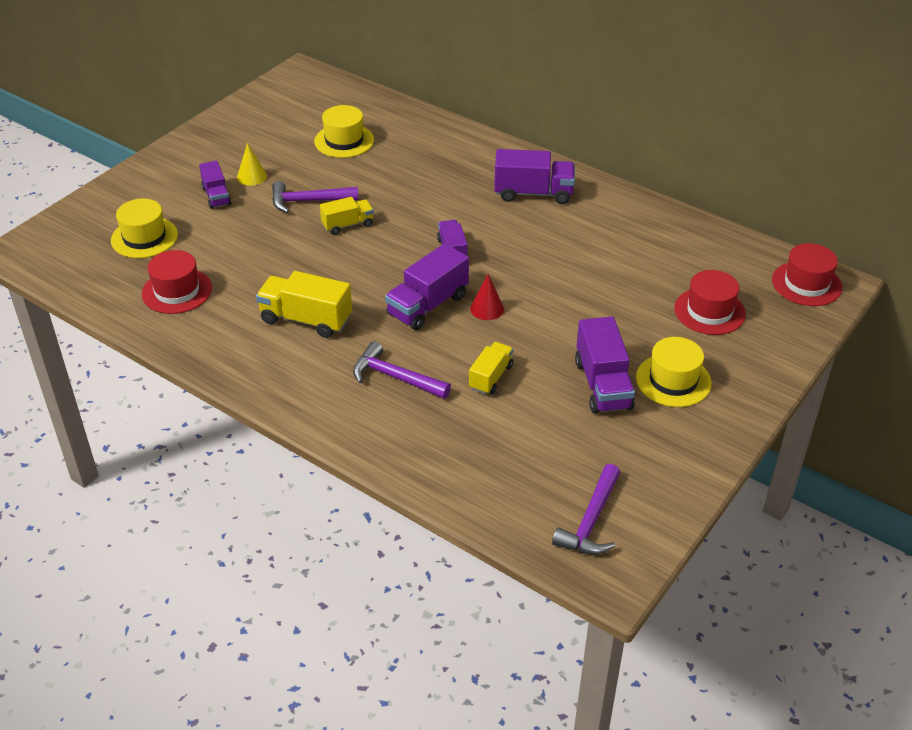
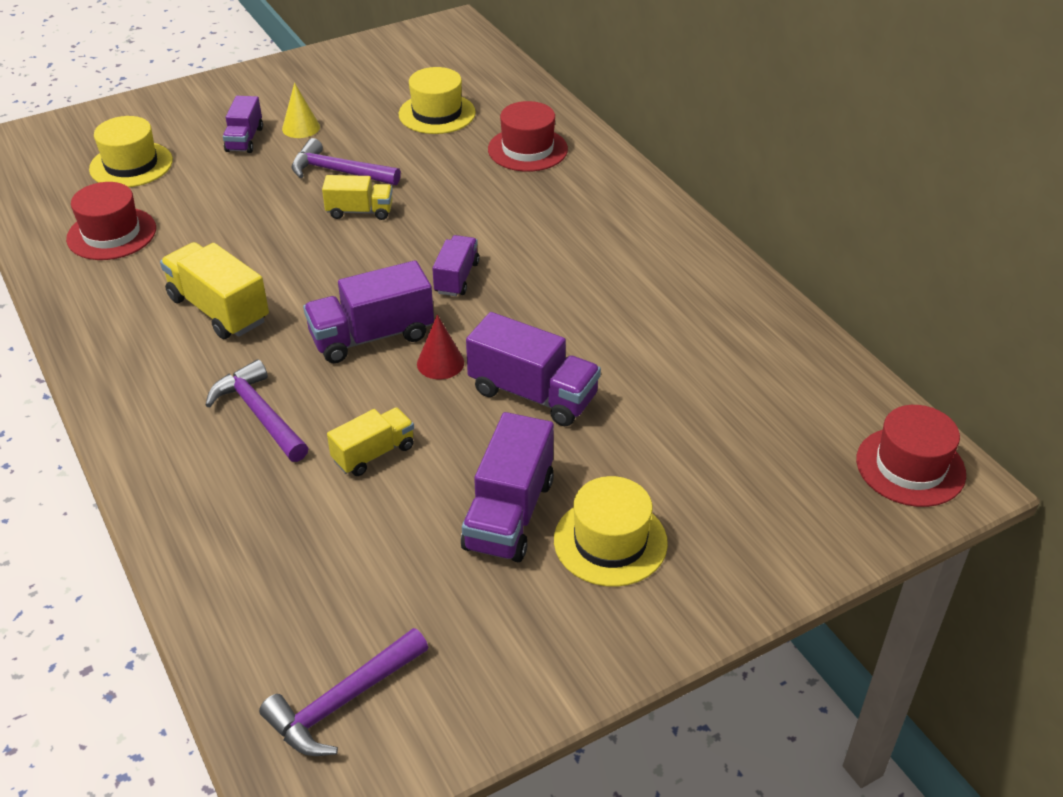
camera: 25 degrees right, 0 degrees up
(533, 193) = (615, 234): purple truck -> purple truck (533, 394)
(709, 311) = (735, 461): red hat -> red hat (527, 149)

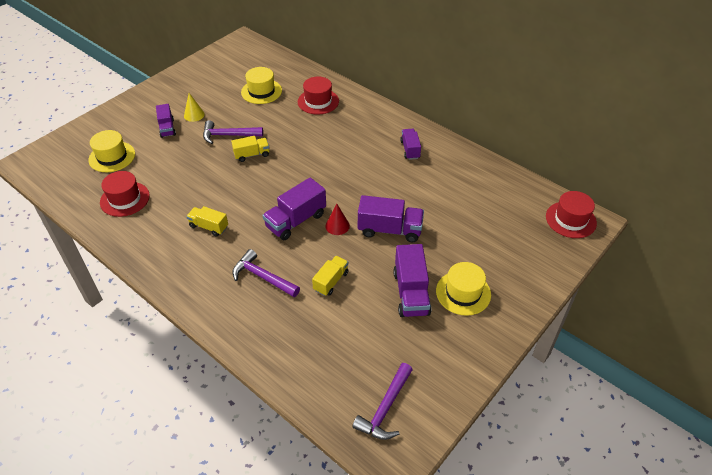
camera: 20 degrees left, 5 degrees up
(219, 310) = (209, 227): yellow truck -> yellow truck, size x0.62
(456, 278) = (320, 179): purple truck -> purple truck (410, 150)

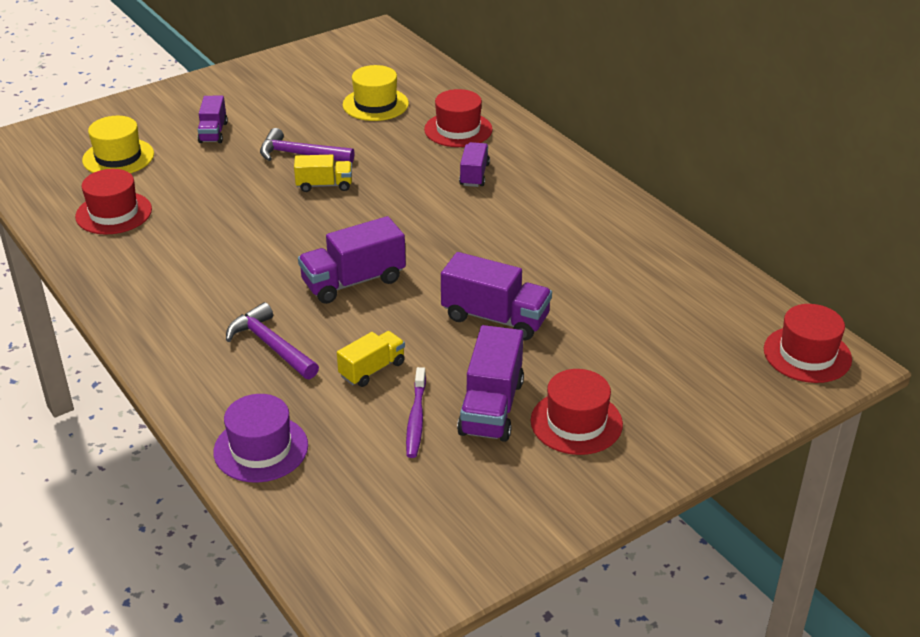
camera: 15 degrees right, 10 degrees down
(194, 115) = (260, 121): yellow cone -> none
(209, 227) = (219, 268): yellow truck -> none
(284, 353) = (261, 448): none -> purple hat
(337, 226) = (414, 299): red cone -> none
(370, 310) = (416, 419): none -> purple toothbrush
(385, 408) = (382, 550): purple hammer -> none
(410, 150) = (577, 215): purple truck -> purple truck (474, 175)
(463, 293) = (576, 422): yellow hat -> red hat

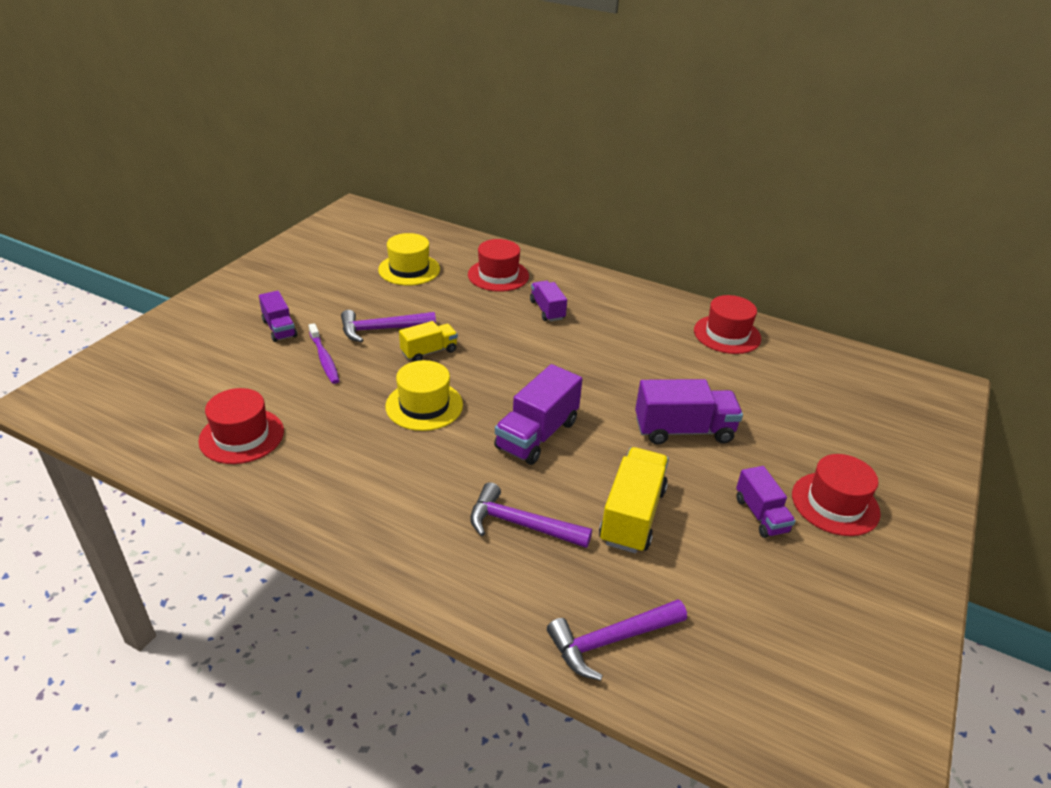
camera: 30 degrees left, 0 degrees up
(118, 157) = (199, 377): yellow hat -> yellow hat (424, 405)
(261, 448) = (610, 641): purple hat -> purple hammer
(372, 369) = (632, 515): yellow truck -> yellow truck, size x1.62
(416, 419) = (714, 550): purple toothbrush -> purple toothbrush (324, 359)
(491, 407) = (761, 515): purple truck -> purple truck, size x0.62
(807, 354) = (919, 387): red hat -> red hat (727, 334)

